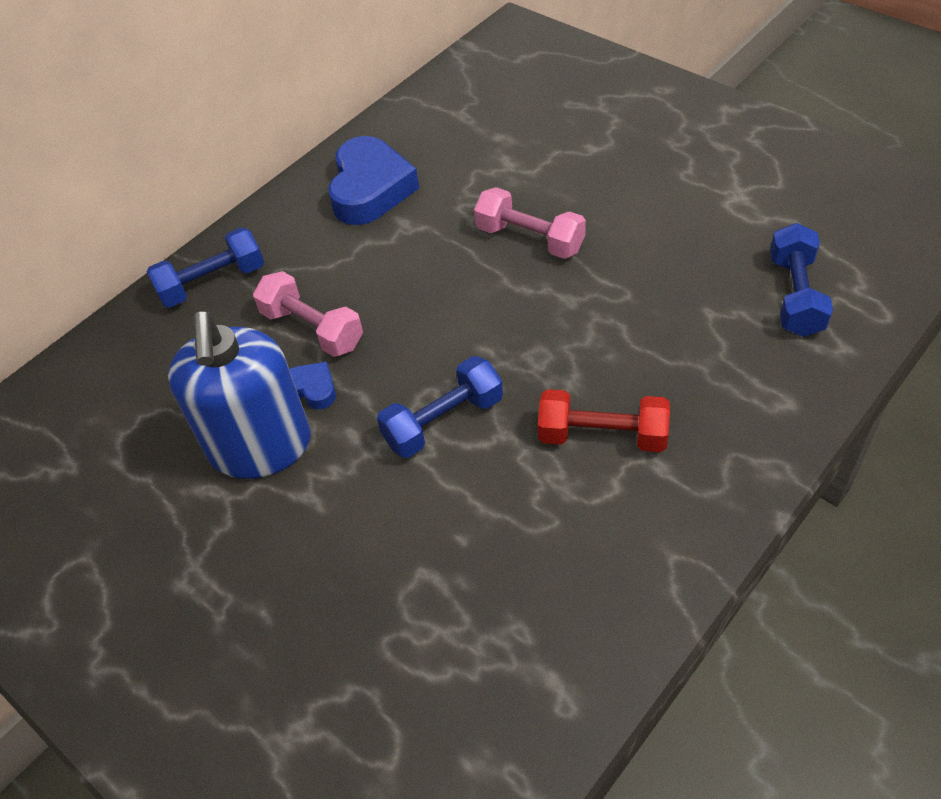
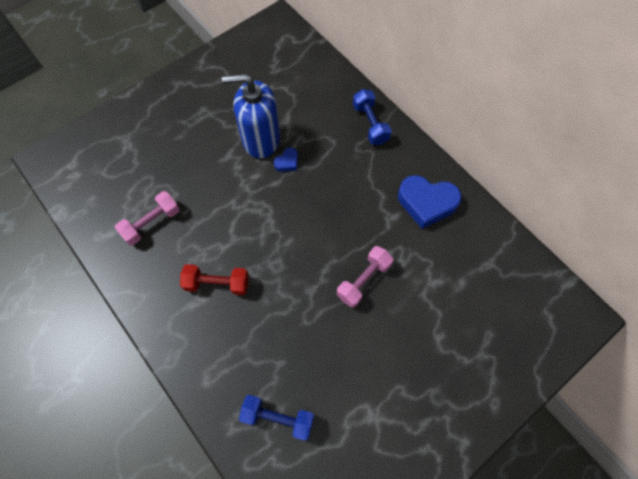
camera: 95 degrees right, 15 degrees up
(312, 329) = (326, 165): pink dumbbell -> pink dumbbell (152, 223)
(443, 421) = (250, 214): blue dumbbell -> none
(602, 436) = (217, 283): red dumbbell -> red dumbbell turned 75 degrees clockwise

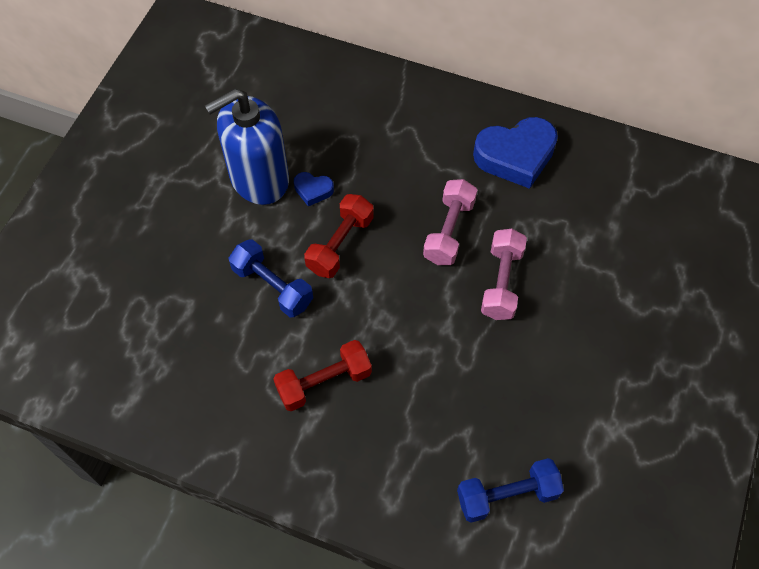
camera: 30 degrees left, 5 degrees down
(152, 223) = (183, 354): pink dumbbell -> pink dumbbell (449, 231)
(281, 204) = (340, 244): none -> red dumbbell
(287, 162) = (313, 190): blue heart -> blue heart turned 90 degrees clockwise
(370, 124) = (386, 95): blue dumbbell -> blue dumbbell (272, 286)

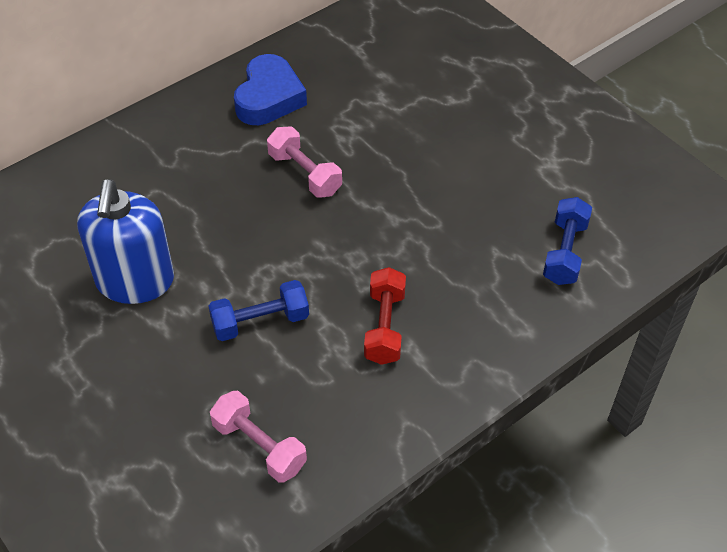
camera: 60 degrees left, 10 degrees down
(313, 190) = (184, 246): blue heart -> none
(340, 244) = (257, 253): red dumbbell -> none
(501, 282) = (379, 165): pink dumbbell -> pink dumbbell (259, 446)

